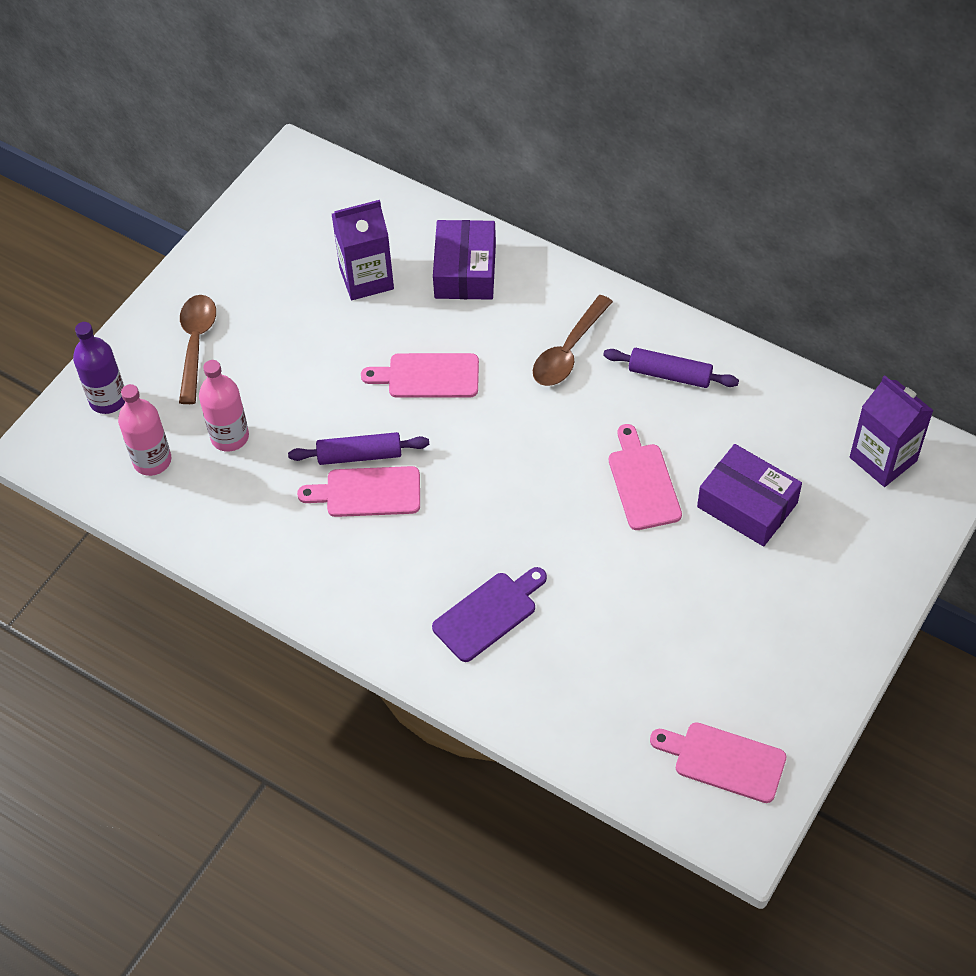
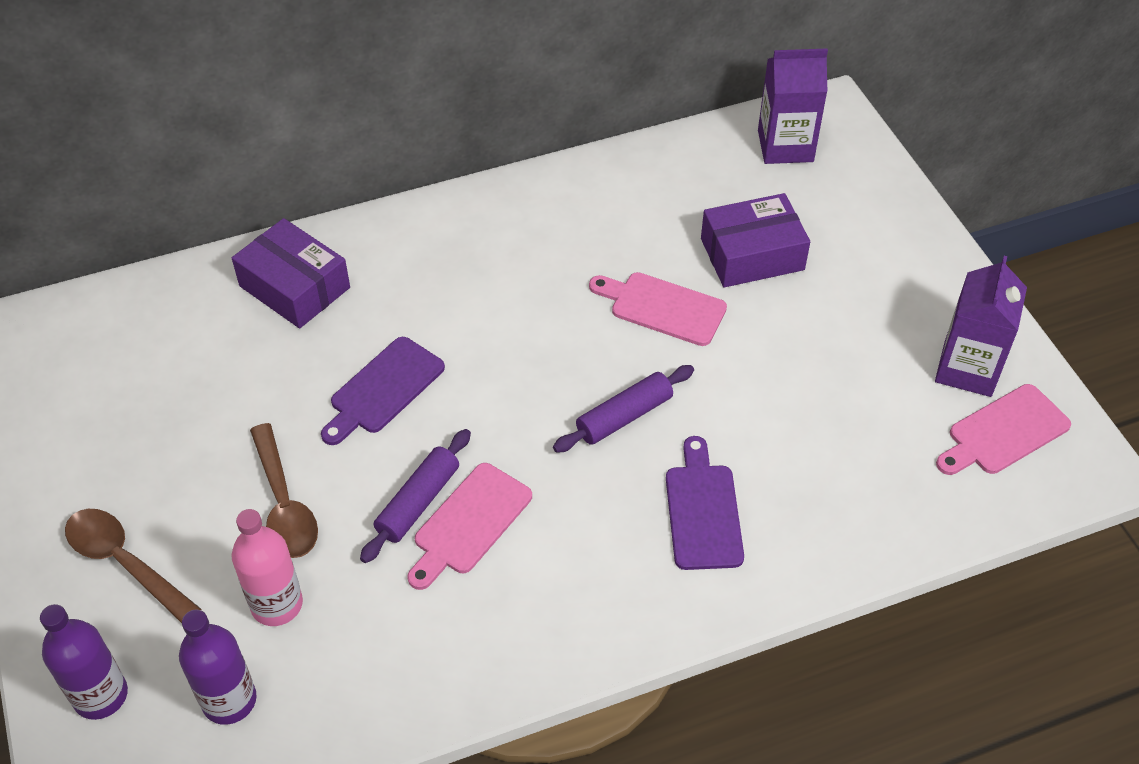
camera: 55 degrees left, 5 degrees down
(152, 461) = (229, 700): pink bottle -> purple bottle
(366, 278) = (214, 366): purple carton -> purple carton (967, 369)
(428, 376) = (383, 389): pink cutting board -> purple cutting board
(568, 351) = (468, 270): brown spoon -> brown spoon (284, 504)
(670, 375) = (567, 220): purple rolling pin -> purple rolling pin (624, 416)

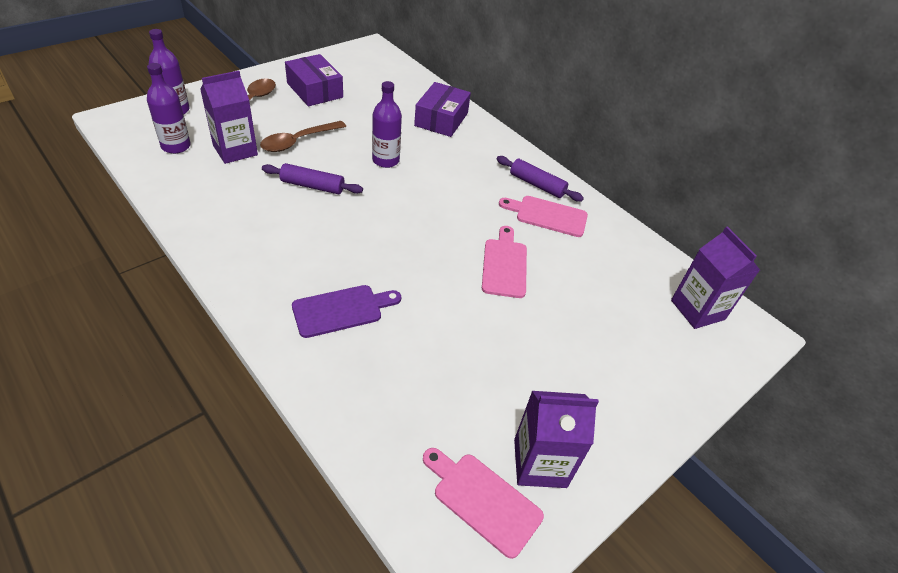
camera: 65 degrees right, 5 degrees down
(277, 604) = (235, 150): pink bottle -> purple carton
(383, 389) = (385, 160): purple cutting board -> purple bottle
(469, 523) = (303, 207): pink cutting board -> pink cutting board (547, 215)
(624, 416) = (405, 260): purple rolling pin -> purple rolling pin (537, 185)
(752, 254) = (579, 305): purple box -> purple box (315, 90)

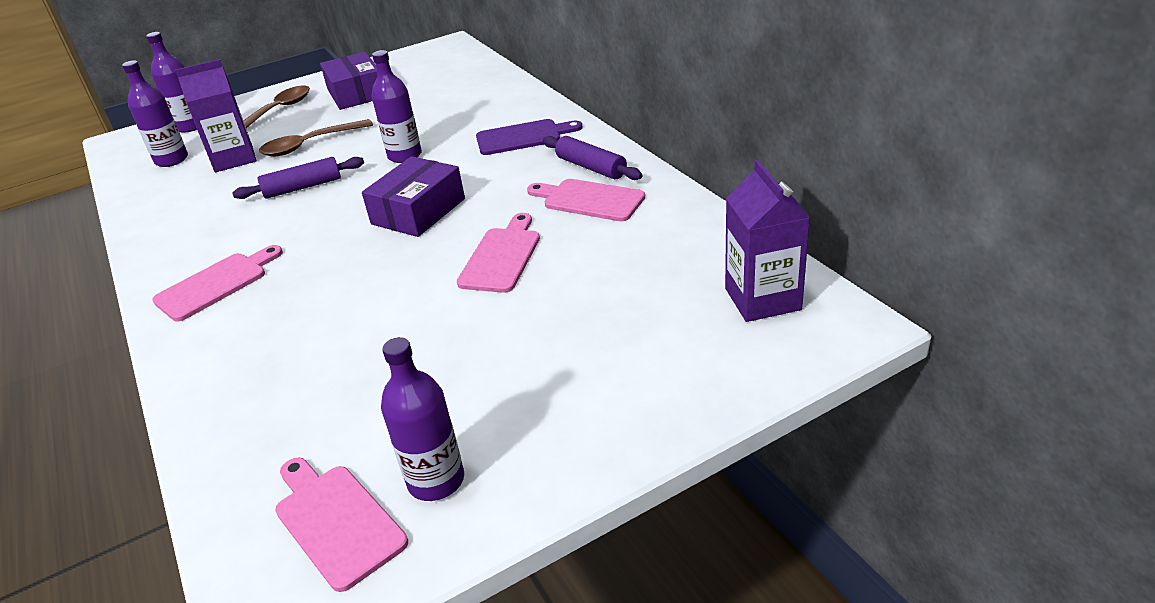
camera: 20 degrees right, 10 degrees down
(282, 281) = (216, 284): none -> pink cutting board
(312, 186) = (303, 187): purple rolling pin -> purple rolling pin turned 45 degrees counterclockwise
(342, 310) = (269, 311): purple cutting board -> purple cutting board (523, 137)
(441, 119) = (498, 108): purple box -> purple box (418, 211)
(540, 463) = (436, 481): purple carton -> purple bottle

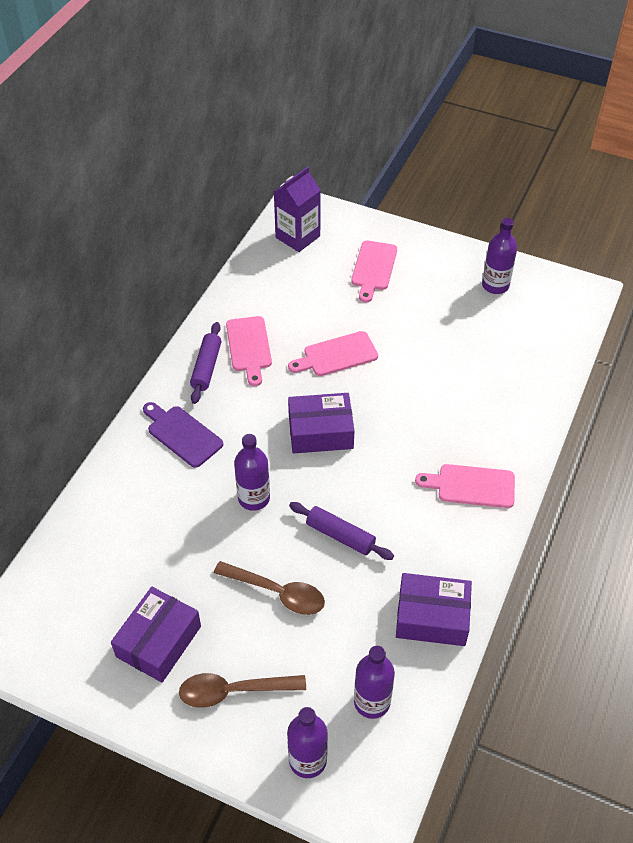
camera: 130 degrees left, 15 degrees up
(166, 208) = (432, 617): none -> purple box
(234, 159) = (336, 640): purple carton -> none
(336, 521) = (540, 302): pink cutting board -> pink cutting board (373, 268)

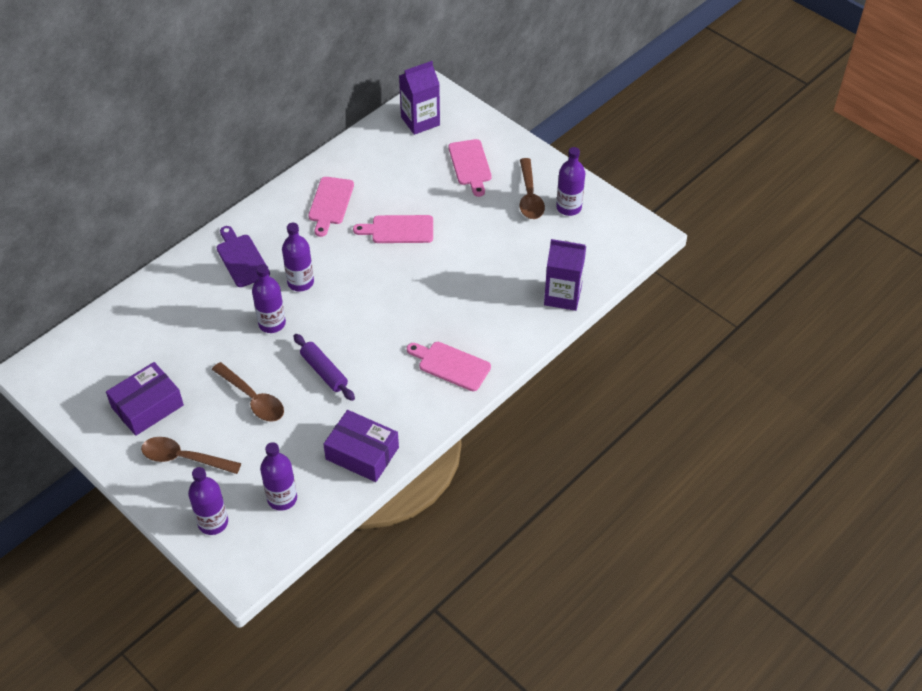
camera: 20 degrees right, 0 degrees up
(206, 367) = (287, 211): purple rolling pin -> none
(261, 442) = (300, 282): none -> purple bottle
(320, 431) = (352, 287): purple box -> none
(373, 268) = (470, 165): pink cutting board -> pink cutting board turned 45 degrees counterclockwise
(450, 284) = (529, 196): none -> brown spoon
(541, 377) = (562, 295): none -> purple carton

